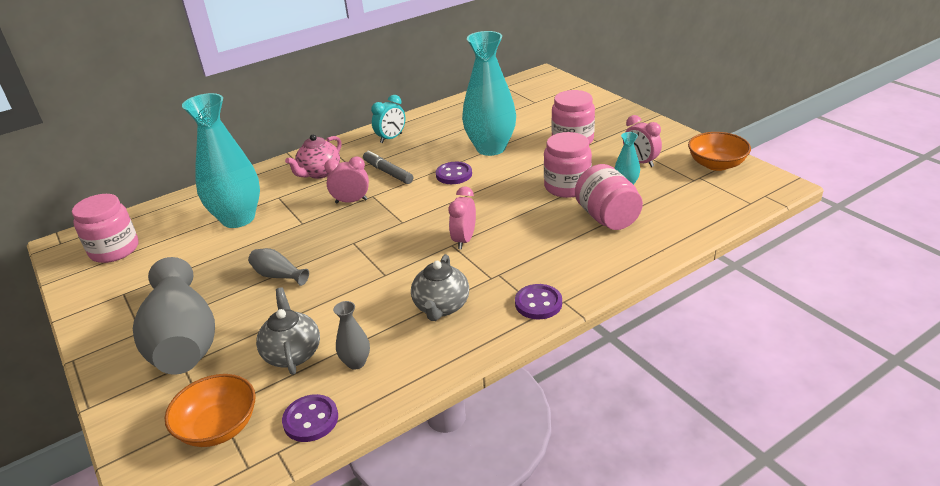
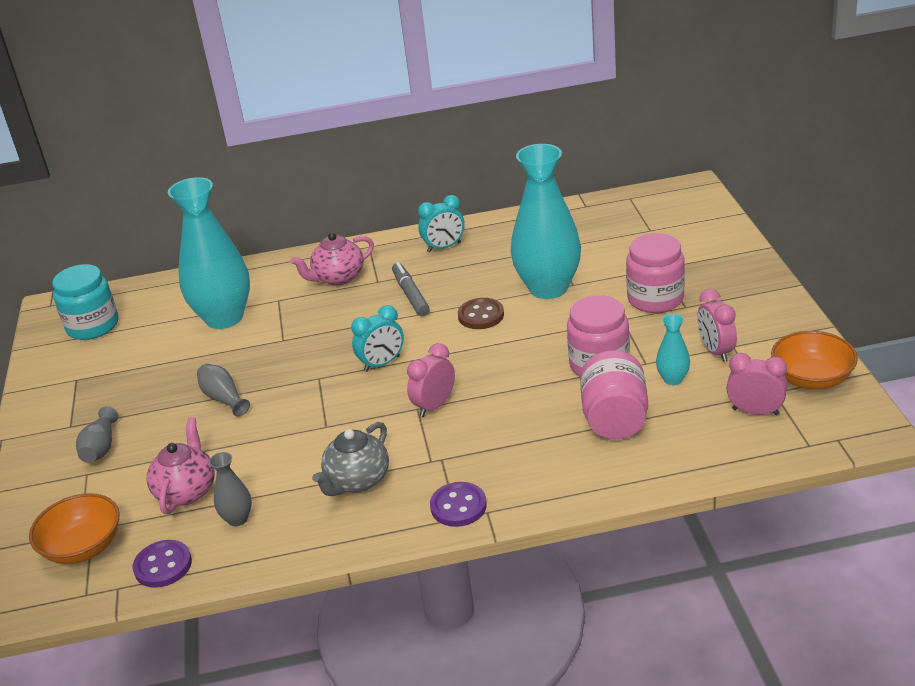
camera: 25 degrees right, 0 degrees up
(114, 250) = (93, 326): pink jar -> turquoise jar
(184, 341) = (101, 448): grey vase -> grey vase, size x0.43
(292, 353) = (187, 491): grey teapot -> pink teapot
(351, 201) = (348, 324): pink clock -> pink clock (755, 411)
(399, 221) = (382, 364): none -> turquoise clock
(454, 174) = (481, 315): purple button -> brown button

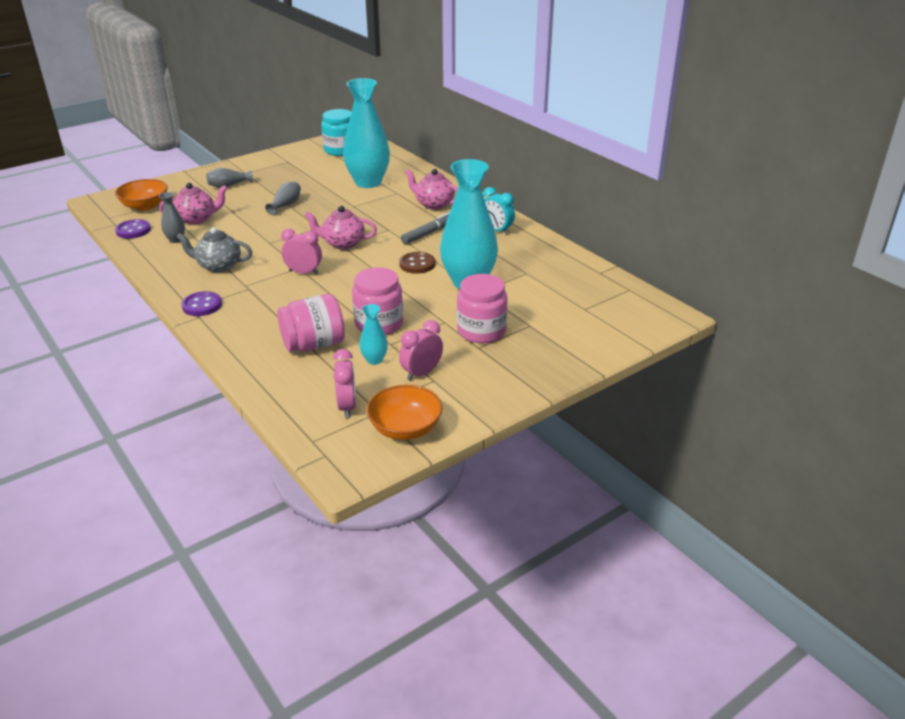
camera: 60 degrees right, 0 degrees up
(382, 364) = (342, 243): turquoise clock -> pink teapot

